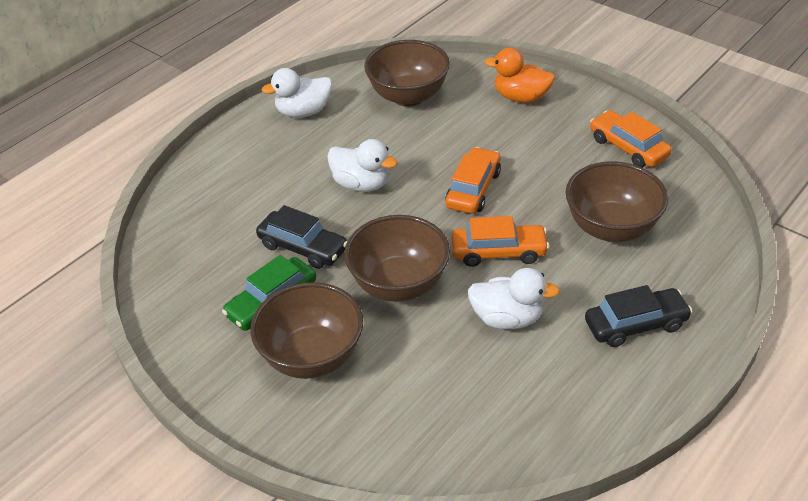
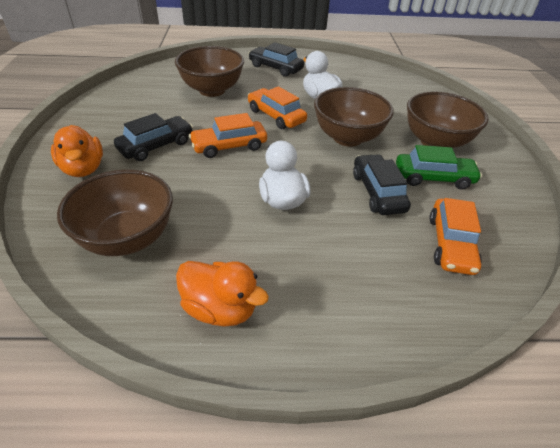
camera: 135 degrees left, 0 degrees up
(303, 112) = (220, 308): white duck -> orange duck
(520, 145) = (156, 146): none -> black car
(628, 147) = (122, 105): orange car -> orange car (450, 243)

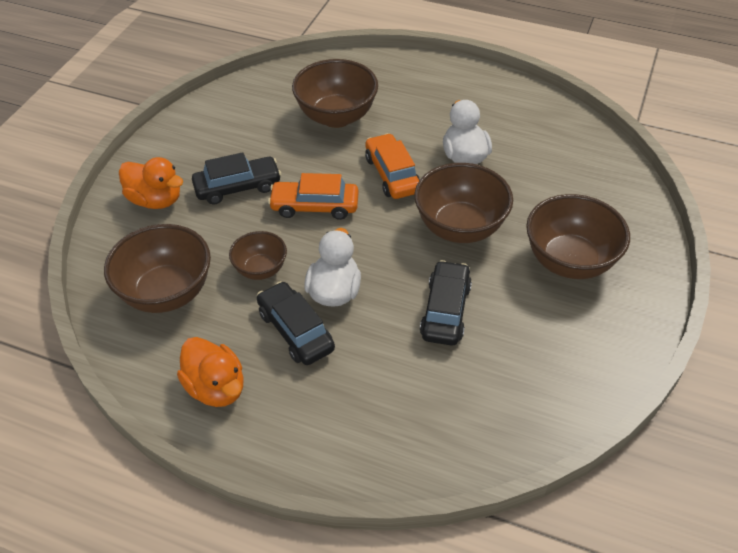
camera: 25 degrees right, 5 degrees up
(83, 169) = (155, 200): orange duck -> orange duck turned 60 degrees counterclockwise
(209, 199) = (260, 269): none -> brown bowl
(275, 68) = (437, 93): black car -> black car (296, 331)
(433, 178) = (526, 310): green car -> none
(450, 243) = (482, 394): orange car -> none

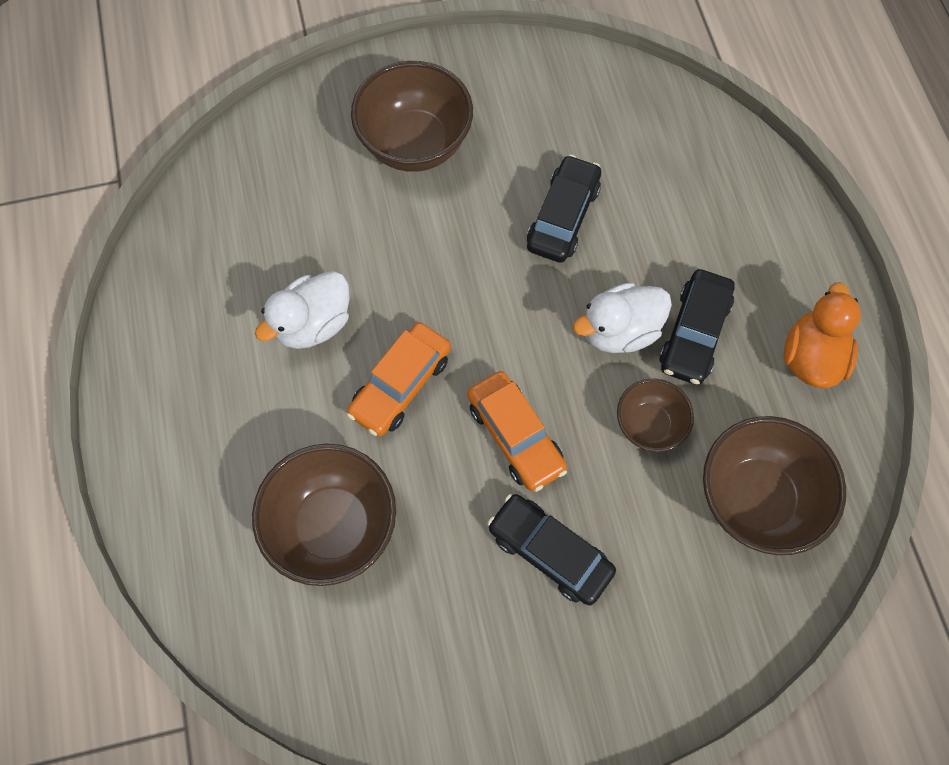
camera: 125 degrees left, 20 degrees up
(155, 200) = (645, 638): orange duck -> none
(445, 311) = (563, 217): black car -> black car turned 135 degrees clockwise
(460, 227) = (438, 265): brown bowl -> none

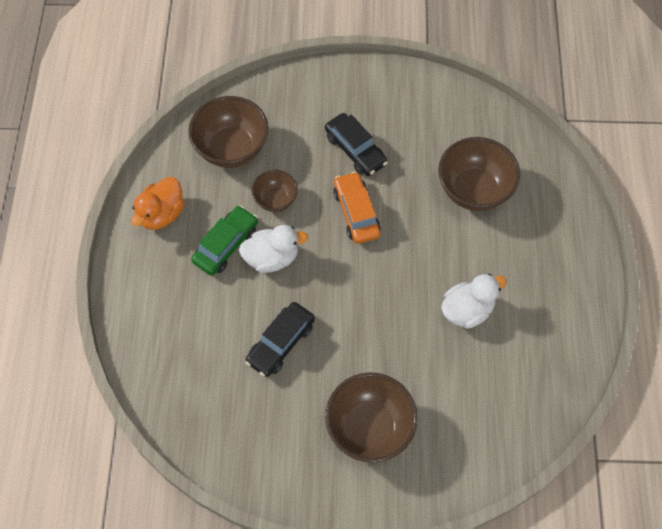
camera: 165 degrees left, 5 degrees down
(400, 384) = (418, 258): orange car -> none
(694, 333) = (226, 245): black car -> green car

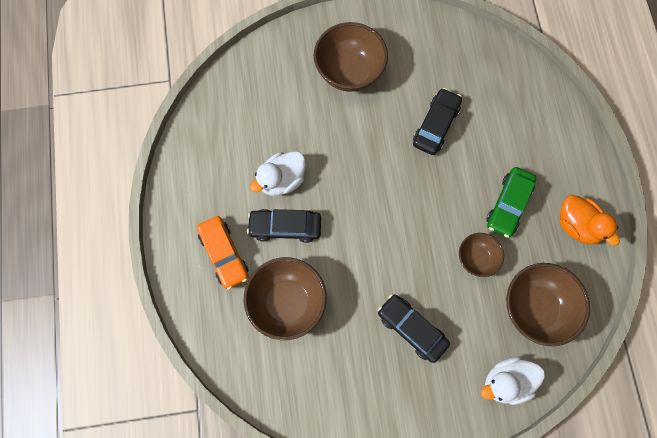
camera: 170 degrees right, 10 degrees up
(162, 214) = (577, 225): orange duck -> orange duck turned 120 degrees clockwise
(272, 258) = (463, 199): white duck -> white duck (506, 381)
(356, 212) = (397, 258): orange car -> orange car (224, 254)
(468, 260) = (285, 227): none -> black car

